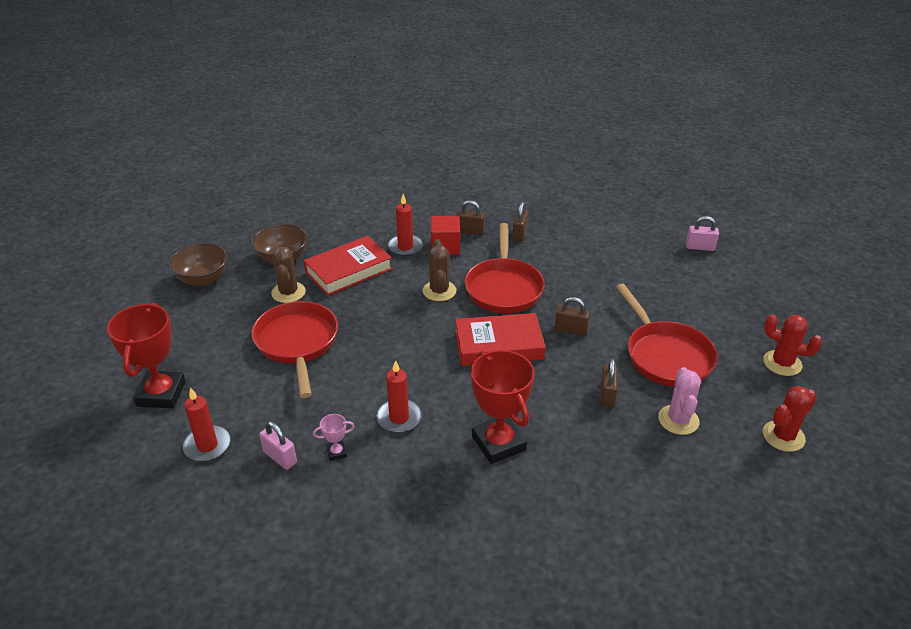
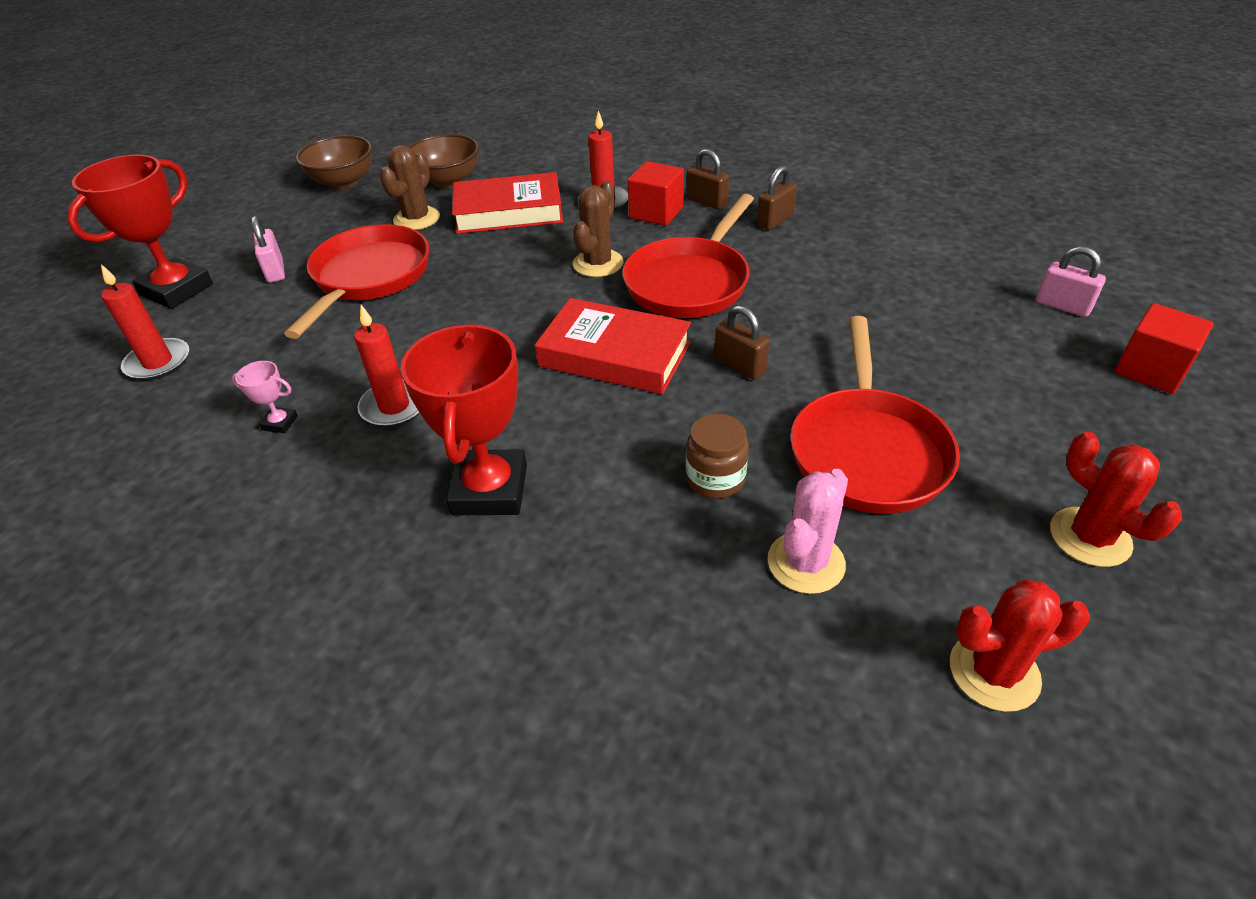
camera: 30 degrees right, 5 degrees up
(280, 457) = (214, 404): pink padlock -> pink padlock (275, 271)
(607, 395) = (715, 479): brown padlock -> brown jar
(757, 271) = (1150, 370): none -> red cube

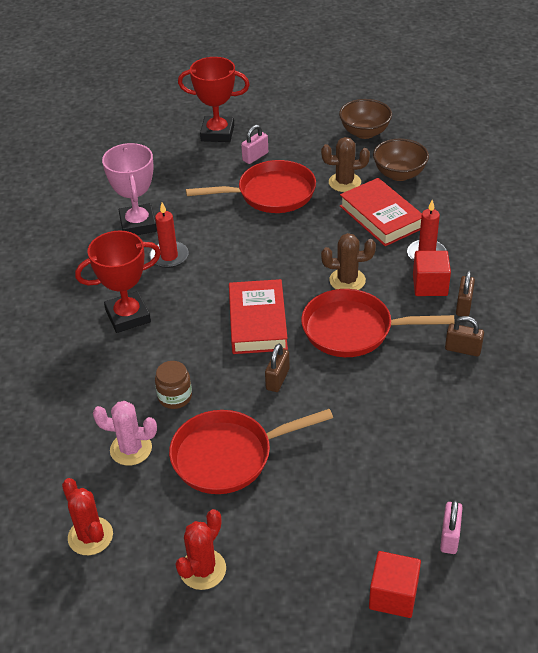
camera: 65 degrees right, 0 degrees up
(158, 362) = (159, 162): red candle -> none
(280, 423) = (138, 224): pink trophy -> pink trophy, size x2.34

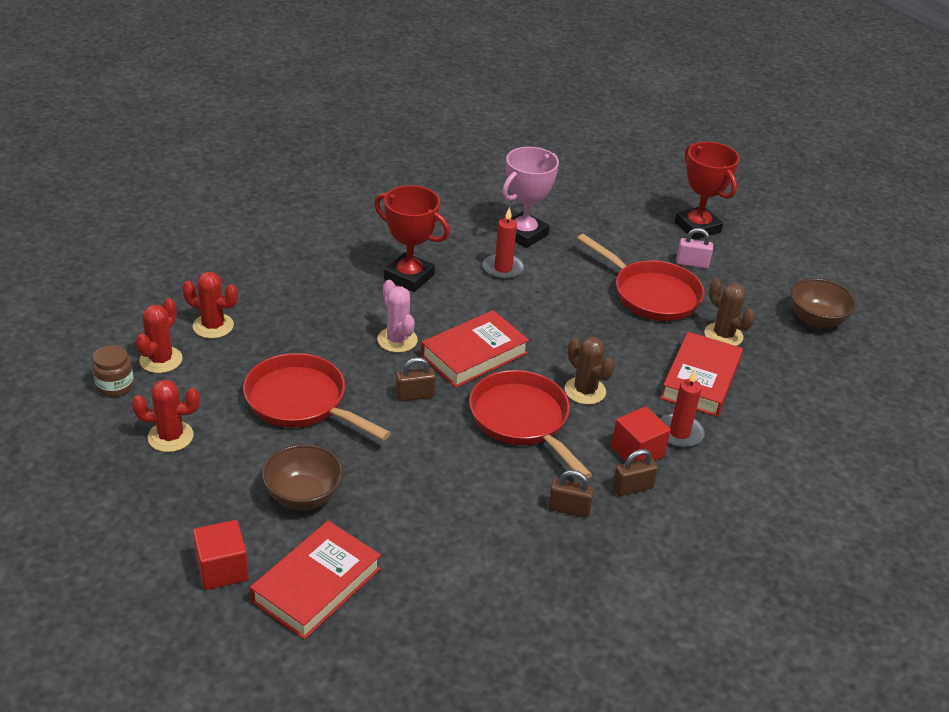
camera: 50 degrees right, 5 degrees down
(75, 477) = (213, 326): none -> red cactus
(131, 449) = (264, 343): pink cactus -> pink cactus (397, 340)
(175, 397) = (341, 343): brown jar -> brown jar (115, 386)
(399, 174) = (781, 368): brown bowl -> brown bowl (303, 496)
(449, 537) = (316, 585): pink padlock -> red book
(463, 349) = (569, 509): brown padlock -> brown padlock turned 60 degrees counterclockwise

